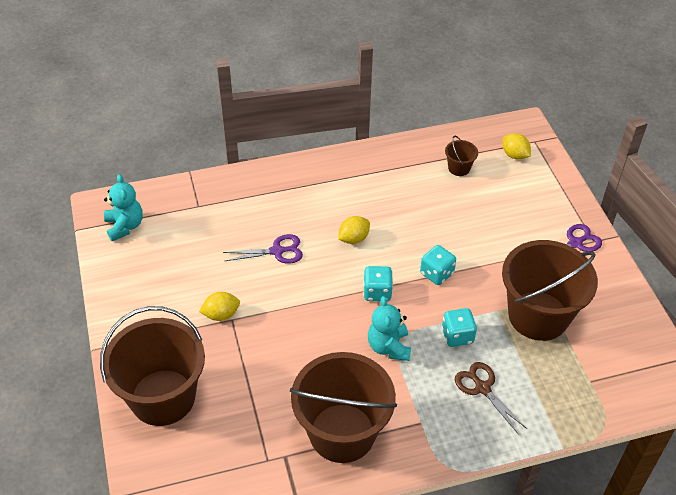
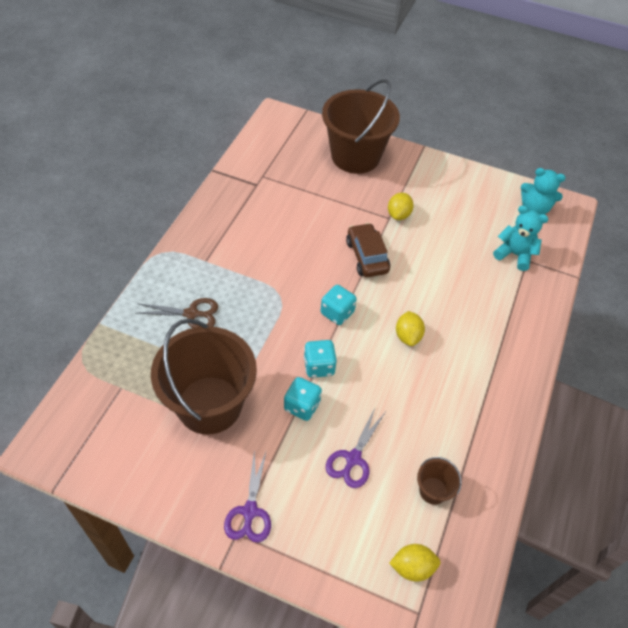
camera: 125 degrees right, 5 degrees up
(277, 251) = (435, 279): purple scissors -> purple scissors (353, 459)
(296, 308) = (367, 256): none -> brown car
(342, 433) = (242, 218): brown bucket -> none
(389, 347) = (281, 285): turquoise teddy bear -> turquoise teddy bear (514, 254)
(457, 336) = (248, 333): turquoise dice -> turquoise dice (302, 406)

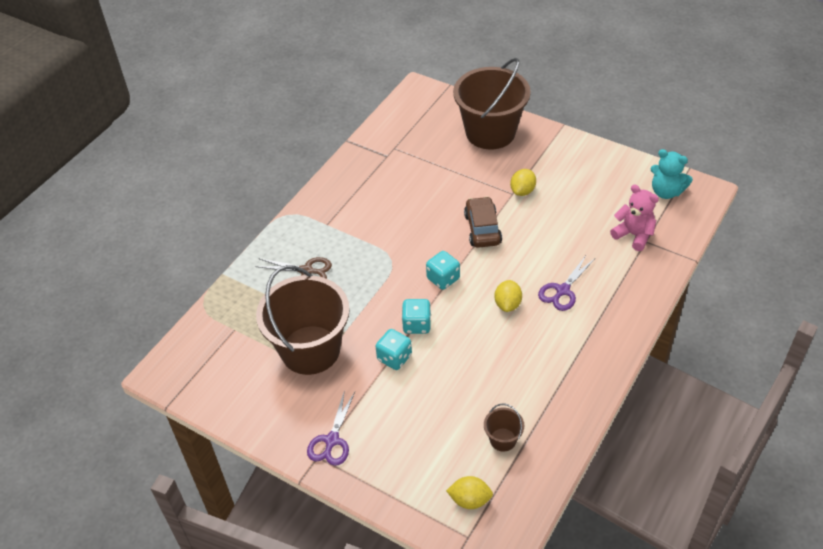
camera: 15 degrees right, 5 degrees down
(353, 459) = (433, 406): purple scissors -> purple scissors (562, 290)
(514, 254) = (634, 235): turquoise teddy bear -> pink teddy bear

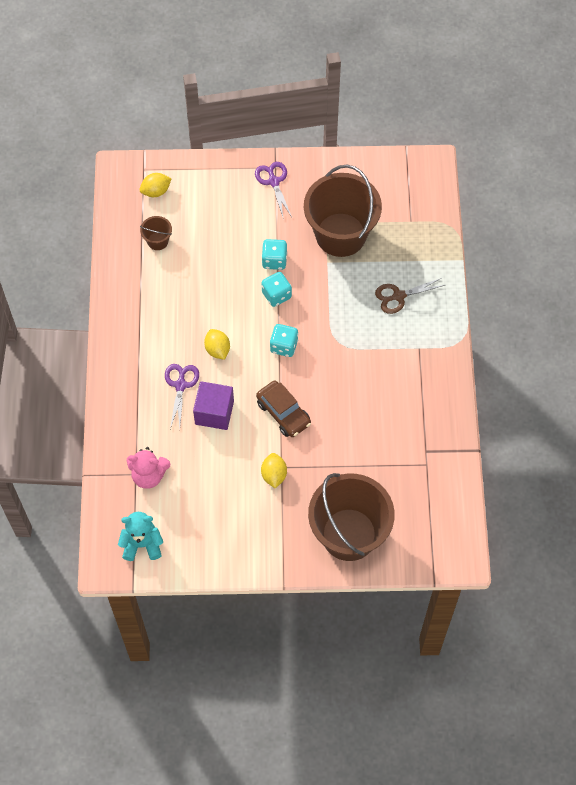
camera: 145 degrees right, 15 degrees up
(544, 255) = (214, 412): none -> purple cube

